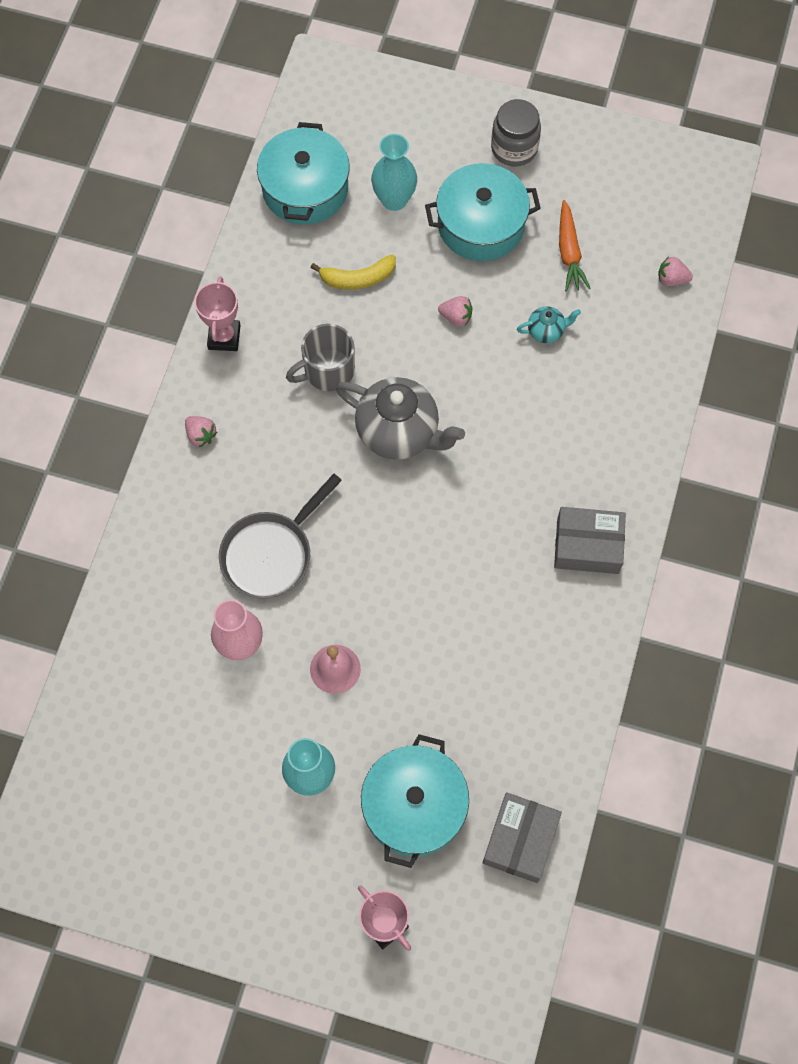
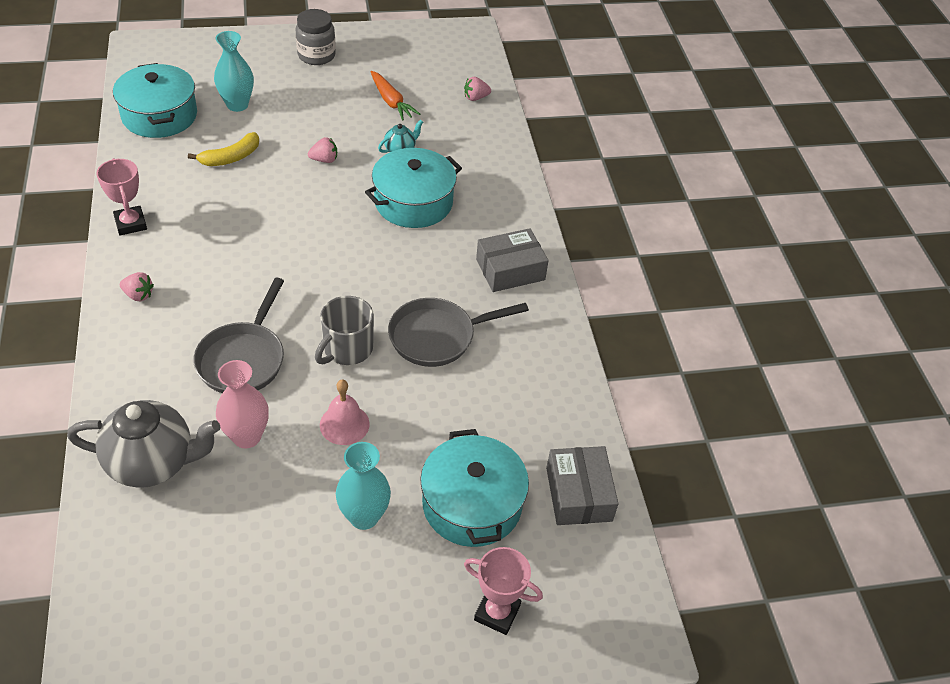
camera: 30 degrees left, 20 degrees down
(328, 371) = (234, 221): grey mug -> grey mug (347, 349)
(399, 432) = (315, 243): grey teapot -> grey teapot (152, 463)
(470, 602) = (437, 336): none -> grey pan
(481, 225) = (314, 102): turquoise pot -> turquoise pot (413, 202)

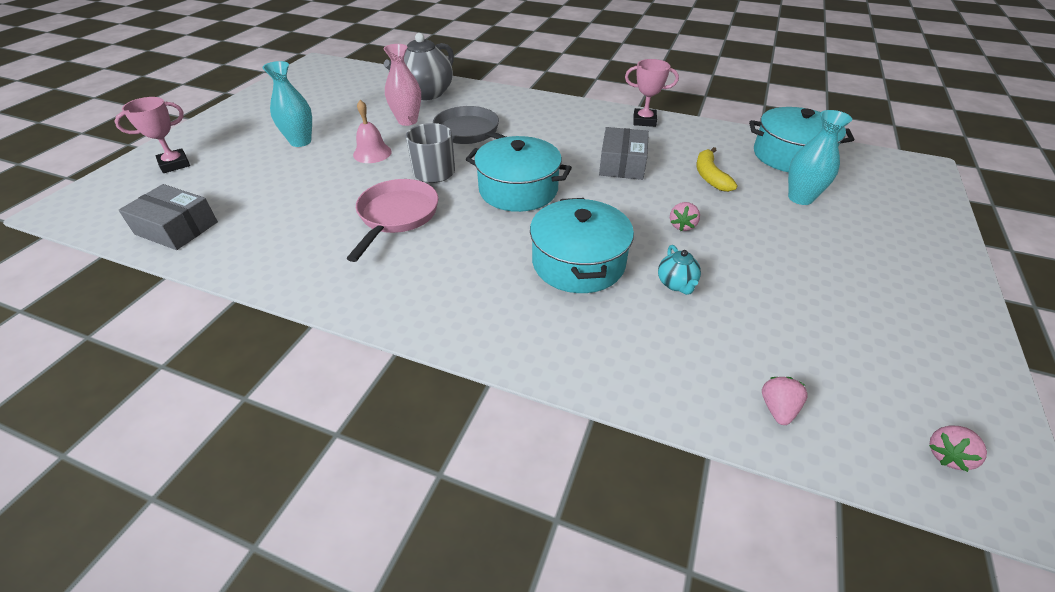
camera: 125 degrees right, 5 degrees down
(138, 295) = (565, 111): pink strawberry -> pink strawberry (947, 455)
(316, 56) = (907, 278): grey jar -> none
(391, 102) = (784, 311): orange carrot -> none
(437, 336) = (396, 216): grey pan -> pink pan
(472, 504) = (246, 180): turquoise pot -> turquoise pot (518, 190)
(510, 270) = (424, 293): grey box -> grey box (622, 164)

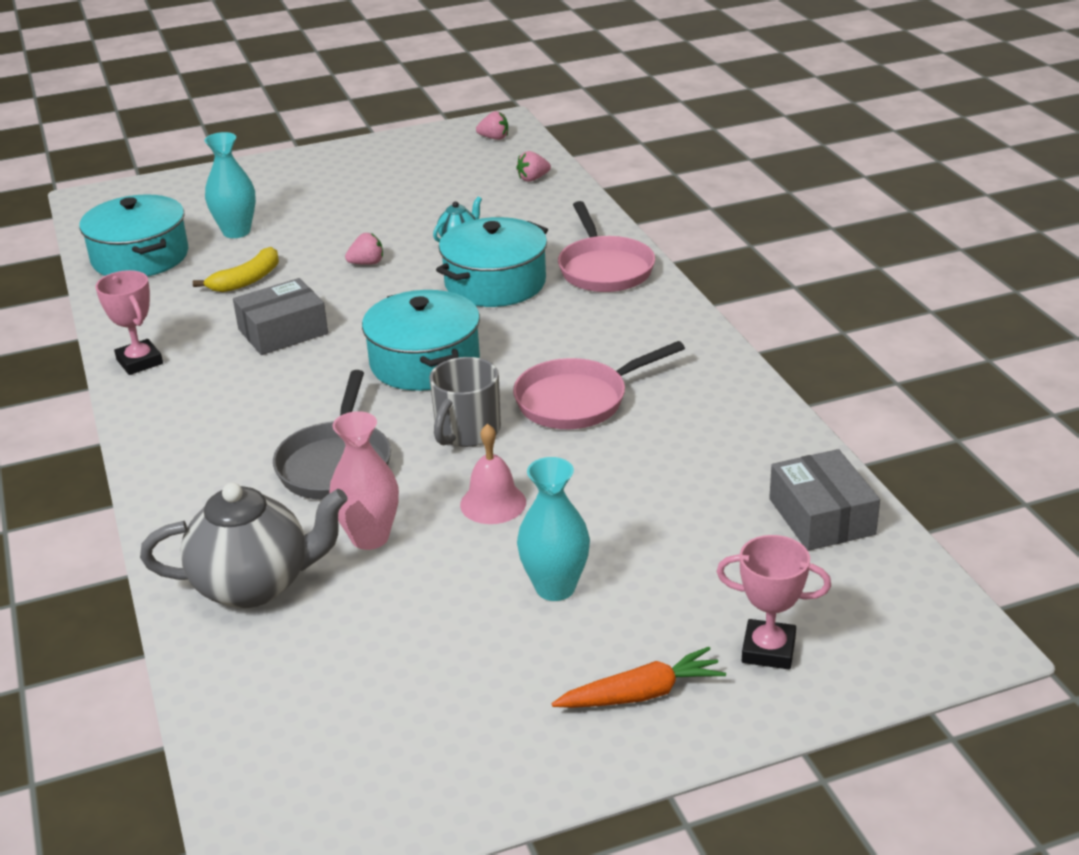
camera: 130 degrees left, 10 degrees down
(225, 131) = (642, 694): none -> orange carrot
(526, 329) = (604, 269): none -> pink pan

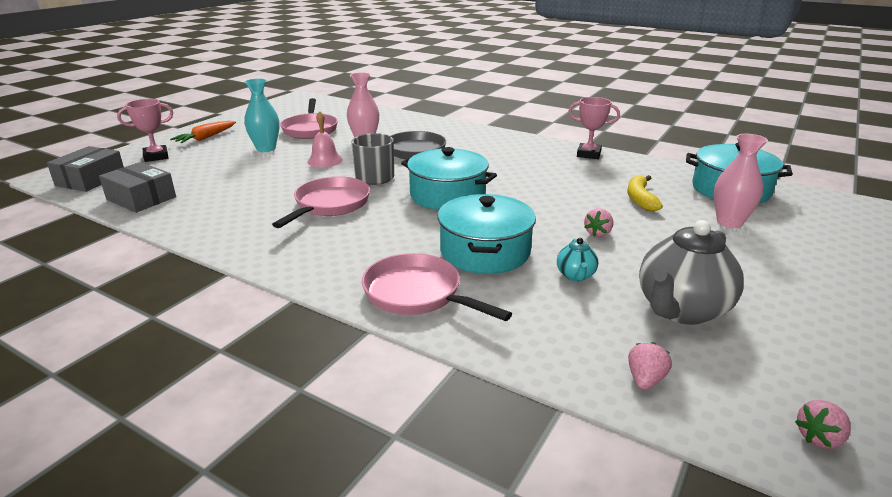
camera: 140 degrees right, 5 degrees down
(236, 232) = (729, 222): turquoise vase -> pink vase
(254, 585) = (388, 123): grey teapot -> grey teapot (681, 310)
(283, 331) = (555, 184): grey box -> grey box (91, 179)
(416, 631) = (310, 129): none -> pink pan

